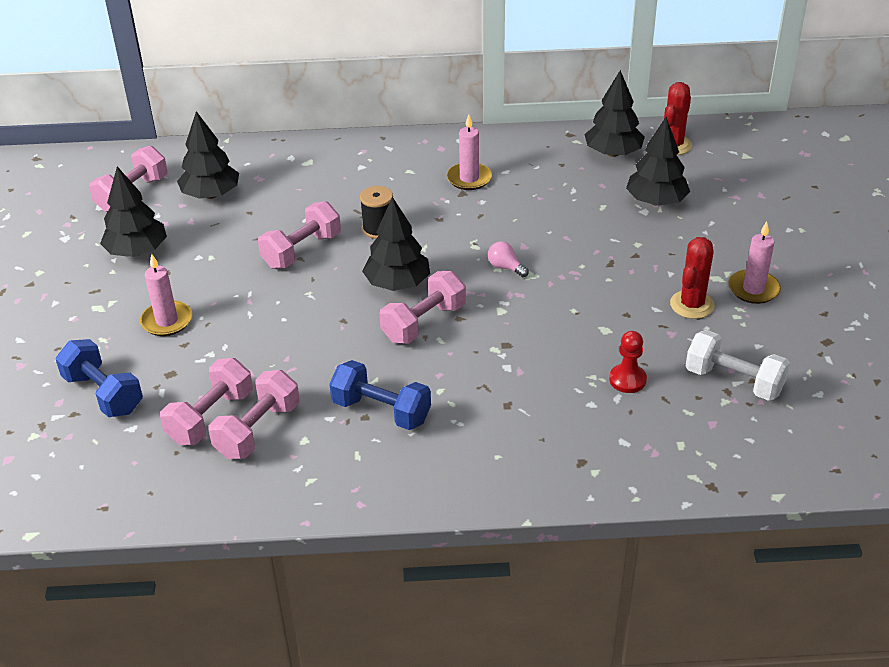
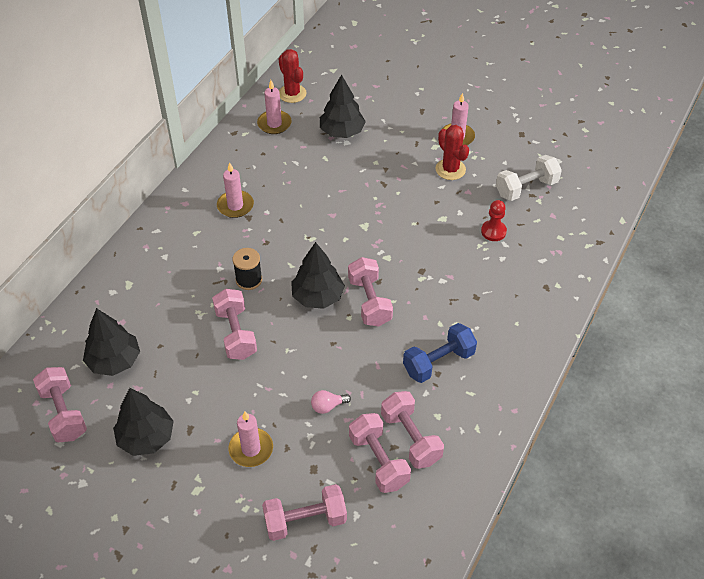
camera: 60 degrees left, 10 degrees up
(103, 394) = (305, 520): blue dumbbell -> pink dumbbell
(505, 267) = (346, 234): pink light bulb -> pink light bulb (328, 406)
(613, 153) = (274, 124): black tree -> pink candle

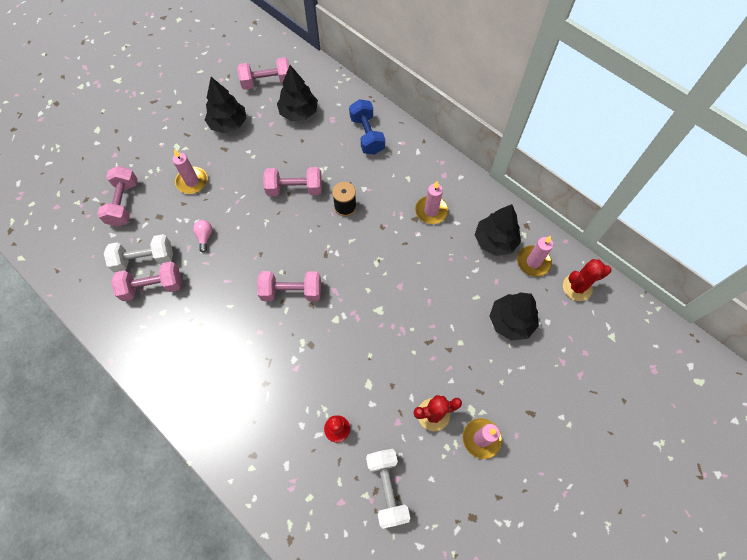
camera: 105 degrees right, 15 degrees up
(317, 296) = (310, 253): black tree -> black tree (495, 241)
(379, 461) = (145, 259): pink dumbbell -> white dumbbell
(438, 362) = (210, 328): blue dumbbell -> blue dumbbell (367, 135)

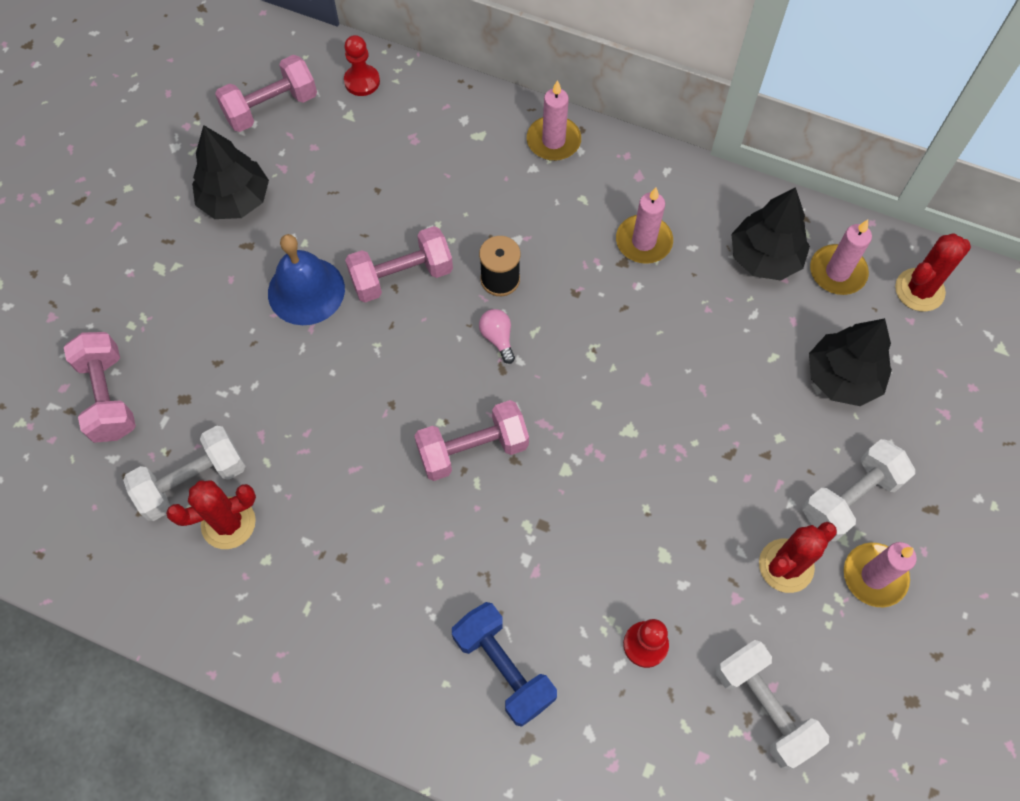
camera: 20 degrees left, 0 degrees up
(152, 287) = (228, 523): pink dumbbell -> red cactus
(192, 181) = (216, 320): pink candle -> pink candle (553, 141)
(205, 237) = (282, 407): pink light bulb -> pink light bulb (498, 338)
(243, 181) = (306, 291): none -> blue bell
(299, 112) = (351, 144): black tree -> none
(318, 82) = (362, 81): none -> red pawn
(367, 135) = (484, 148): blue dumbbell -> blue dumbbell (503, 668)
(486, 390) = (850, 498): none -> white dumbbell

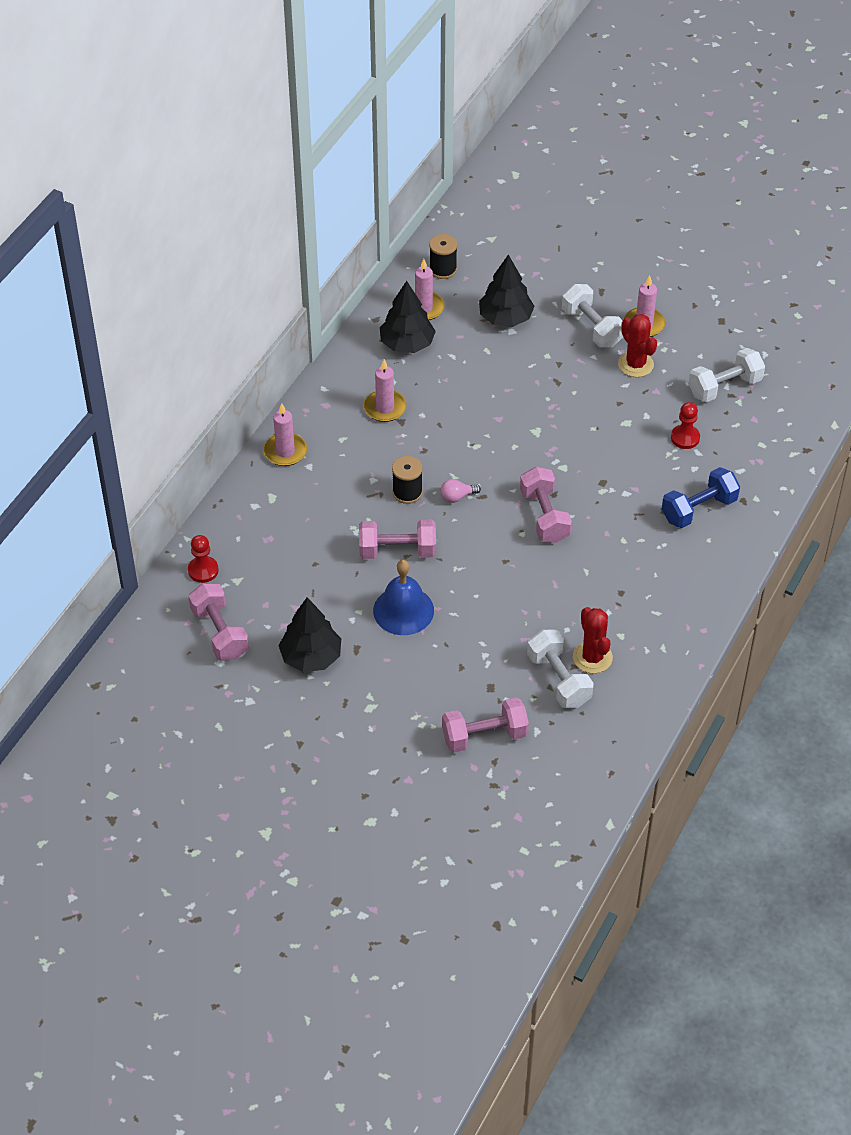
camera: 85 degrees left, 15 degrees down
(401, 276) = (397, 551): pink dumbbell -> pink dumbbell turned 75 degrees counterclockwise
(919, 290) = (443, 269): red cactus -> black spool

